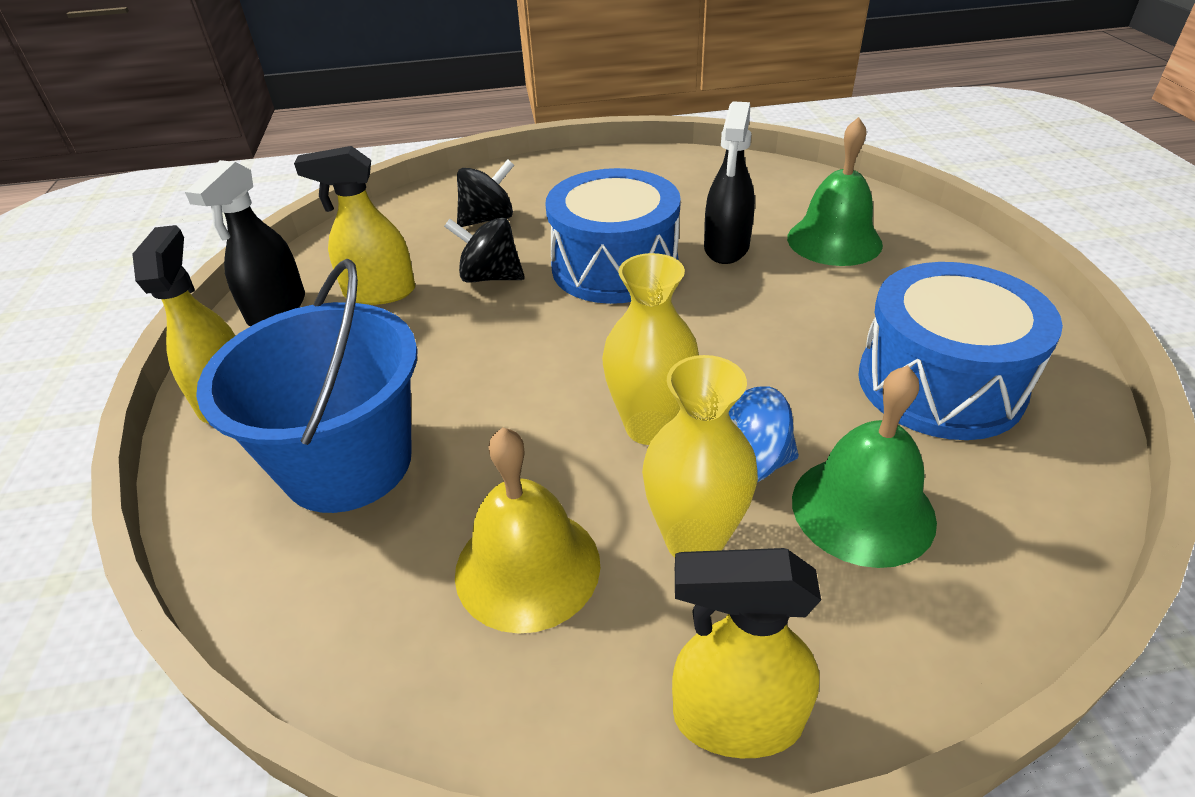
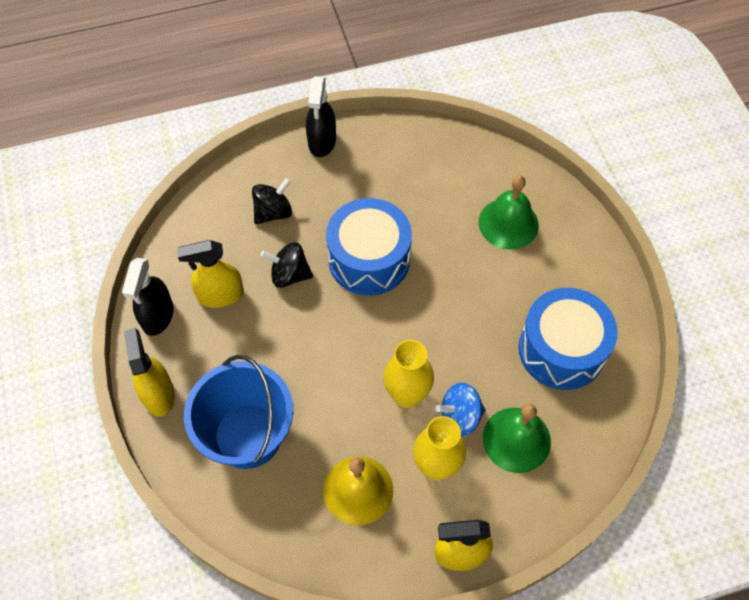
camera: 10 degrees left, 20 degrees up
(726, 248) = (439, 235): black spray bottle -> black spray bottle (322, 142)

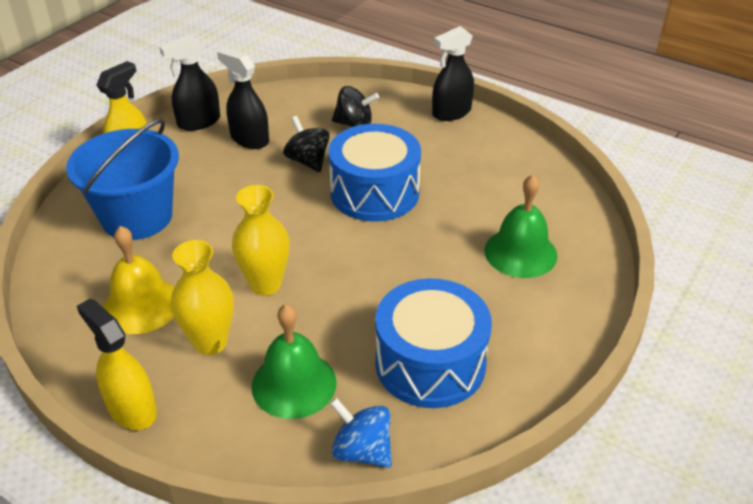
camera: 50 degrees right, 20 degrees down
(220, 295) = (249, 139): yellow spray bottle -> black spray bottle
(460, 417) = (278, 330): blue spinning top -> blue spinning top (362, 451)

